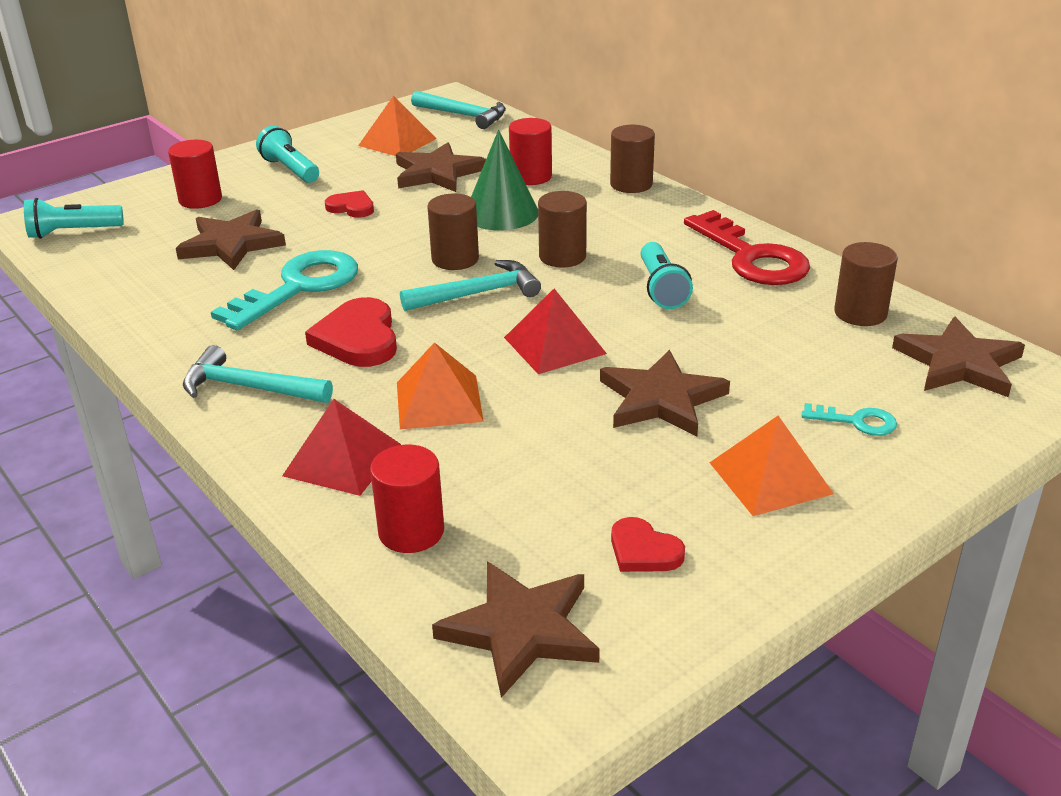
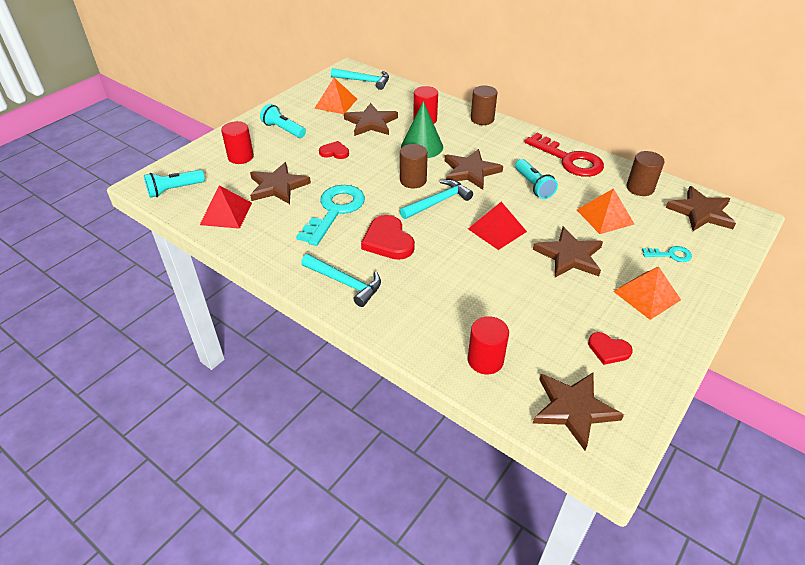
camera: 15 degrees left, 10 degrees up
(249, 388) = (345, 283): turquoise hammer -> turquoise hammer turned 150 degrees counterclockwise
(342, 459) = (423, 321): red pyramid -> red pyramid (226, 213)
(439, 401) = (455, 275): orange pyramid -> orange pyramid (605, 217)
(562, 256) = (470, 171): brown cylinder -> brown star

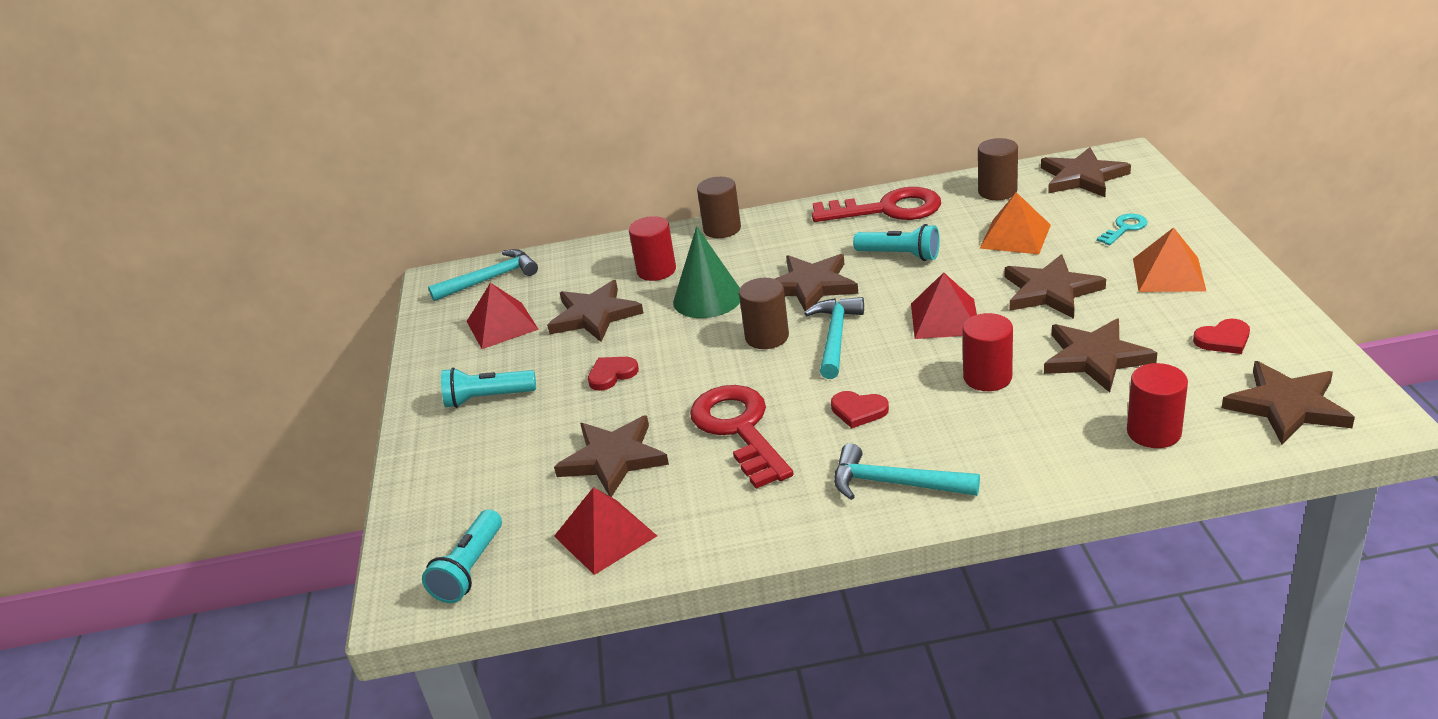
camera: 40 degrees left, 10 degrees down
(240, 157) = (490, 467): red cylinder -> red cylinder (987, 377)
(335, 211) = (739, 429): turquoise key -> red key
(336, 103) = (502, 325): orange pyramid -> red pyramid
(345, 283) = (895, 483): turquoise hammer -> turquoise hammer turned 150 degrees counterclockwise
(388, 241) = (858, 411): red heart -> red heart, size x0.59
(527, 304) = (1095, 358): none -> brown star

